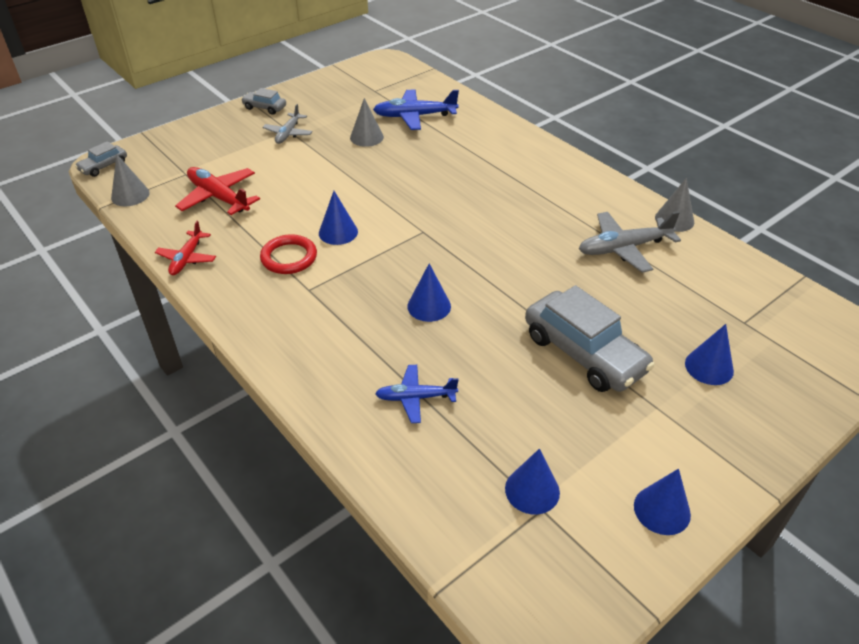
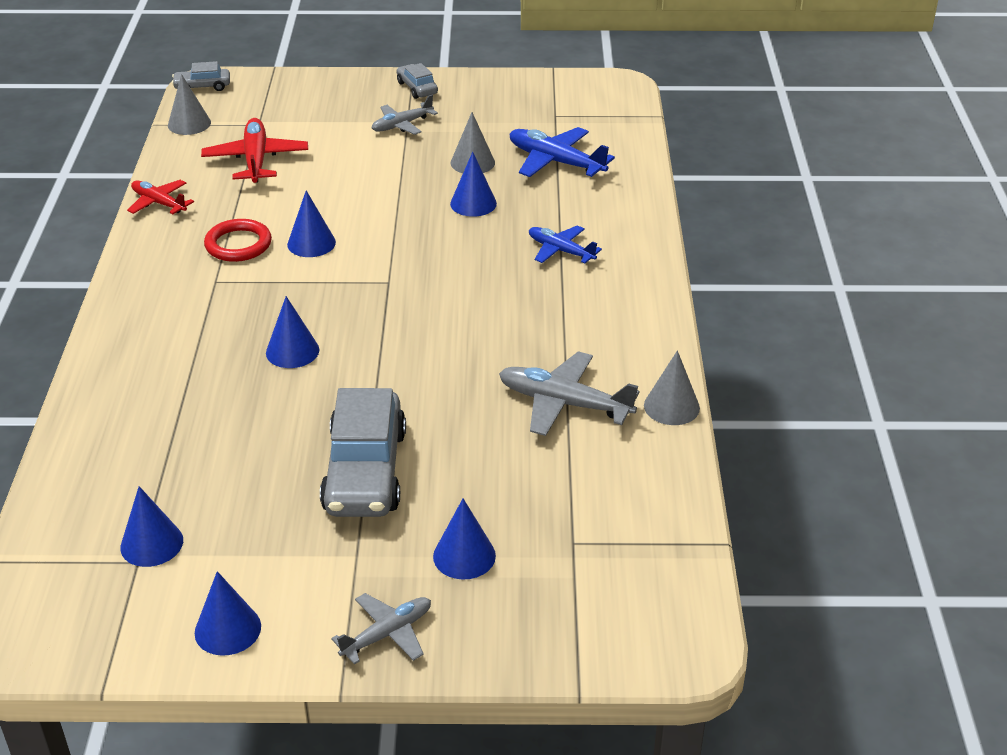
camera: 40 degrees right, 5 degrees down
(187, 258) = (159, 203): red plane -> red plane turned 75 degrees clockwise
(403, 161) = (473, 203): none -> blue cone
(416, 398) = (170, 418): blue plane -> blue plane (561, 251)
(744, 442) = (387, 634): none -> grey plane

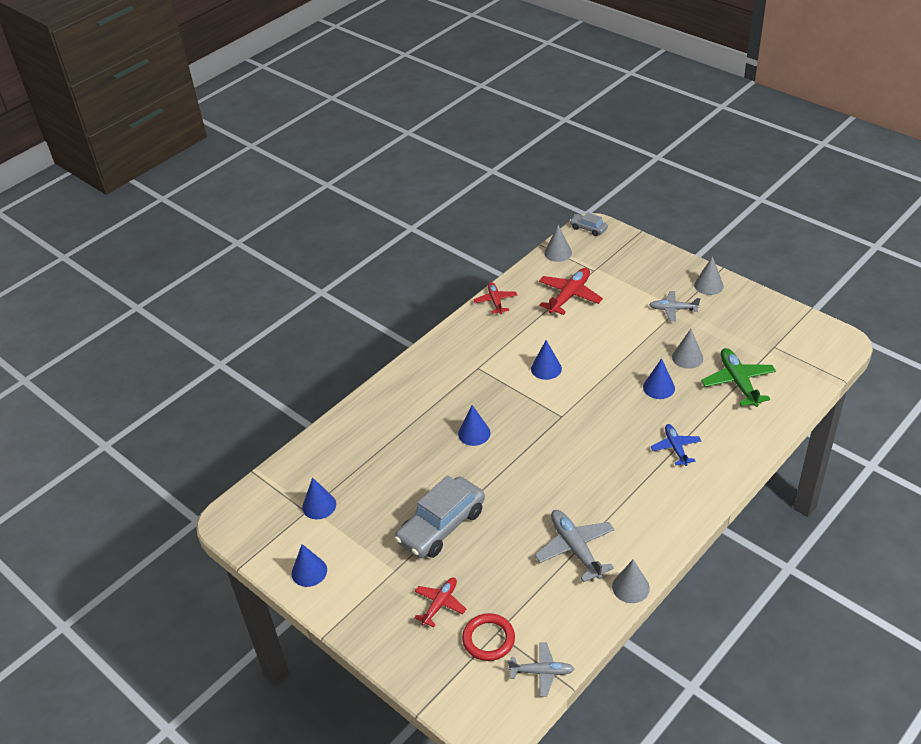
camera: 45 degrees right, 5 degrees up
(238, 244) = (509, 350): red ring -> red ring (488, 639)
(387, 634) = (368, 621): grey plane -> grey plane (542, 672)
(417, 88) = (708, 285): grey car -> grey cone
(464, 556) = (440, 604): blue cone -> red plane
(556, 162) = (738, 382): blue plane -> green plane

